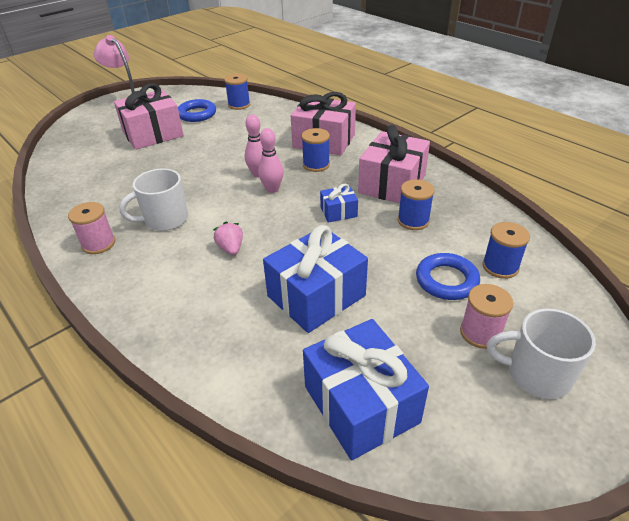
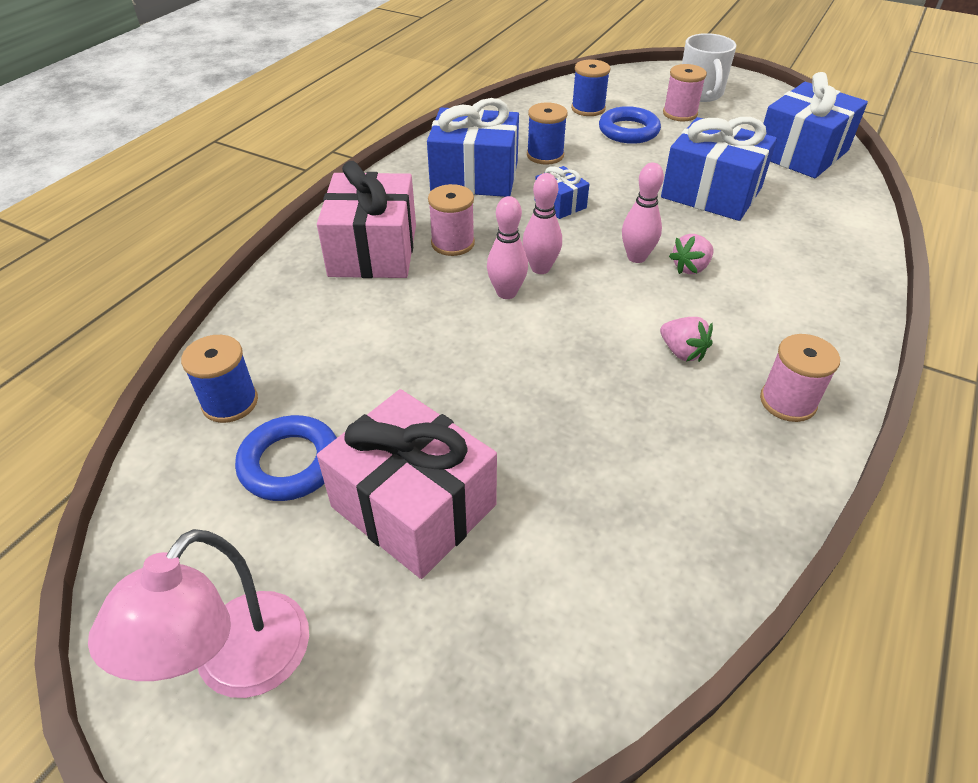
camera: 110 degrees left, 5 degrees up
(165, 219) = (682, 352): white mug -> pink strawberry
(258, 228) = (636, 257): none -> pink bowling pin
(316, 165) = (452, 243): blue spool -> pink spool
(392, 184) = (475, 176): pink gift -> blue gift

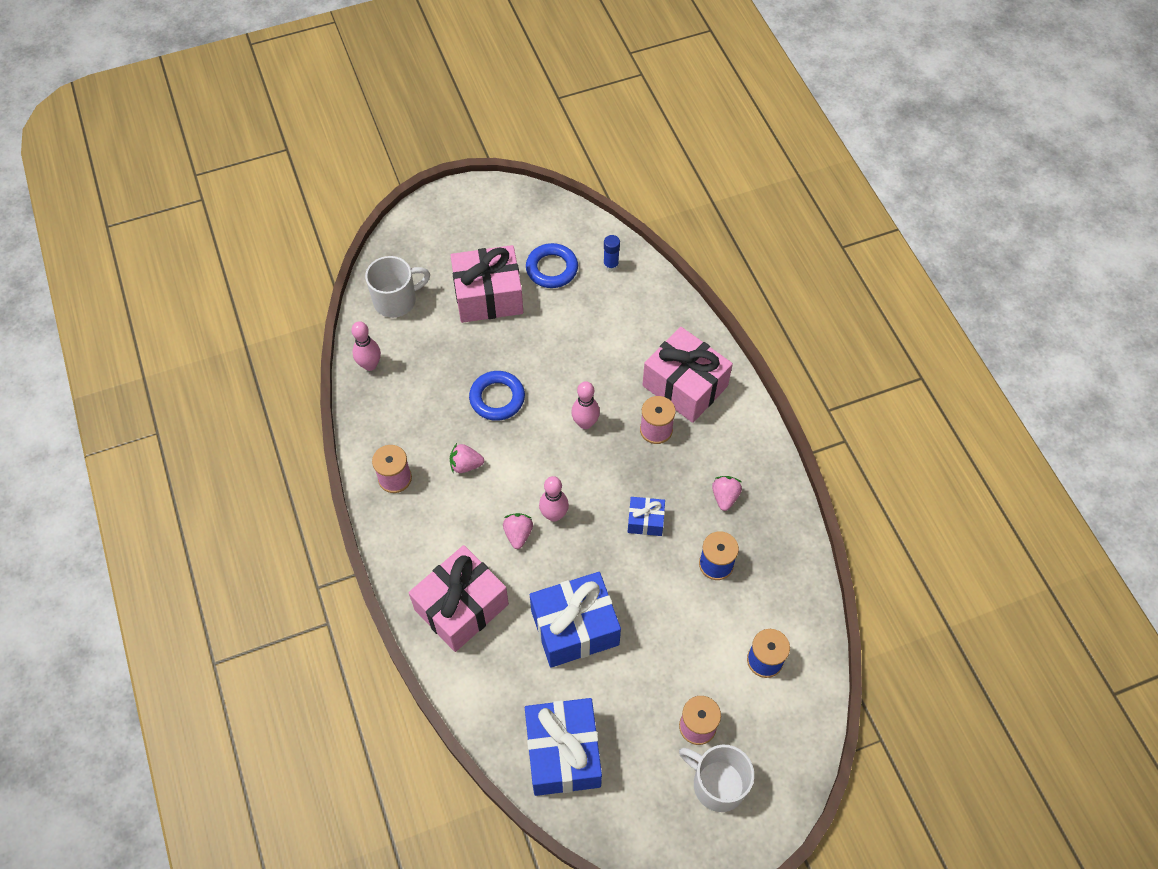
camera: 130 degrees right, 15 degrees up
(230, 402) = (611, 265): blue spool -> blue glue stick
(237, 666) = (475, 214): pink lamp -> none
(475, 176) = (725, 497): blue gift -> pink strawberry
(540, 268) = (591, 456): pink bowling pin -> pink bowling pin (370, 365)
(547, 635) = (396, 300): none -> white mug
(628, 131) = (703, 656): blue ring -> blue ring (497, 398)
(809, 261) = (461, 607): none -> pink gift

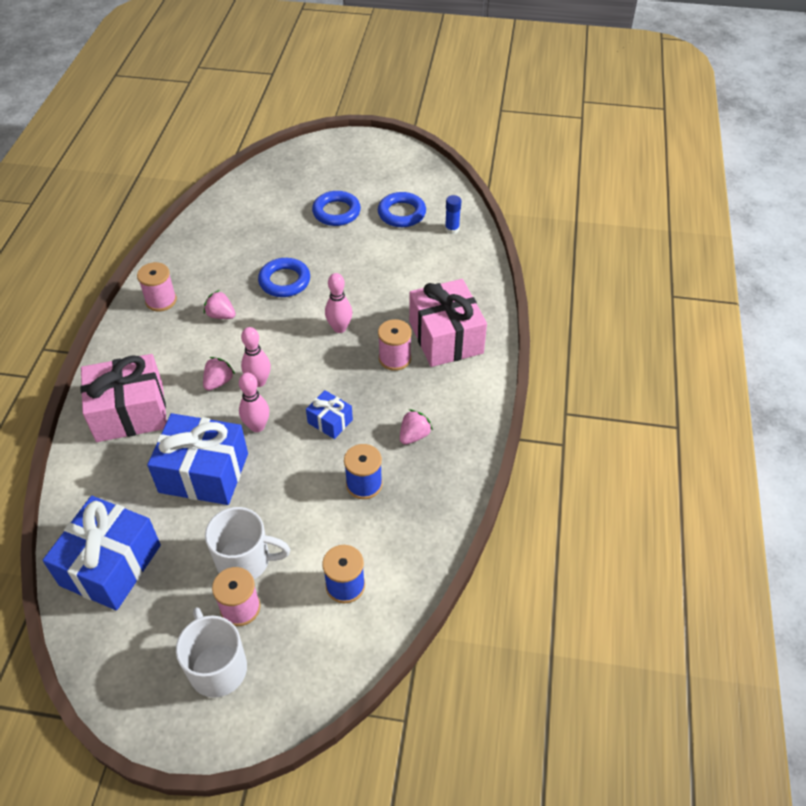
camera: 30 degrees right, 10 degrees down
(370, 365) = (210, 220): pink bowling pin -> pink bowling pin (257, 426)
(396, 300) = (265, 188): white mug -> white mug (245, 560)
(488, 296) = (336, 212): pink gift -> blue ring

